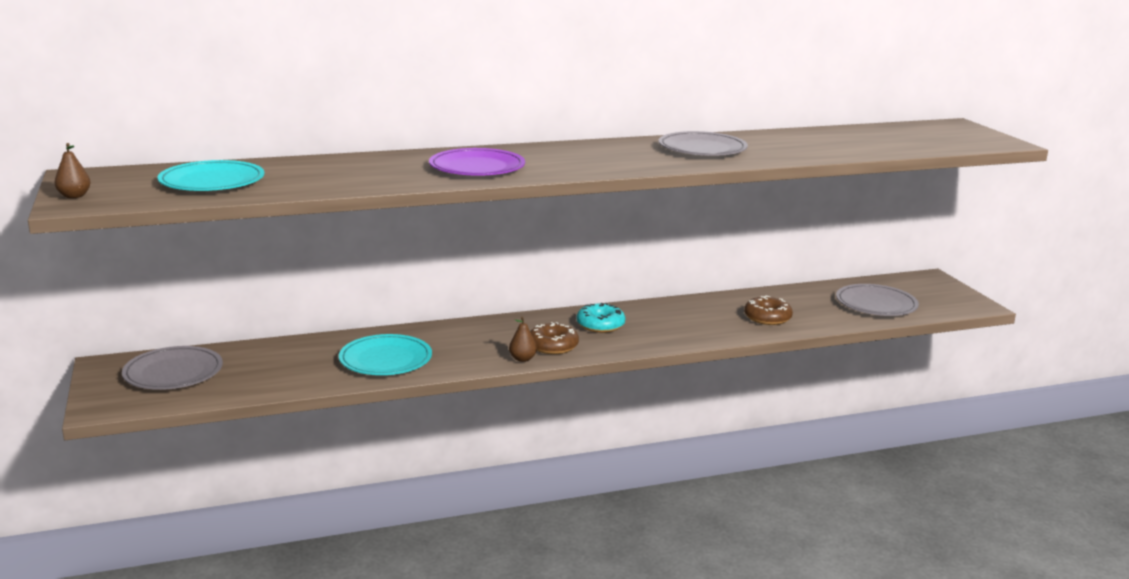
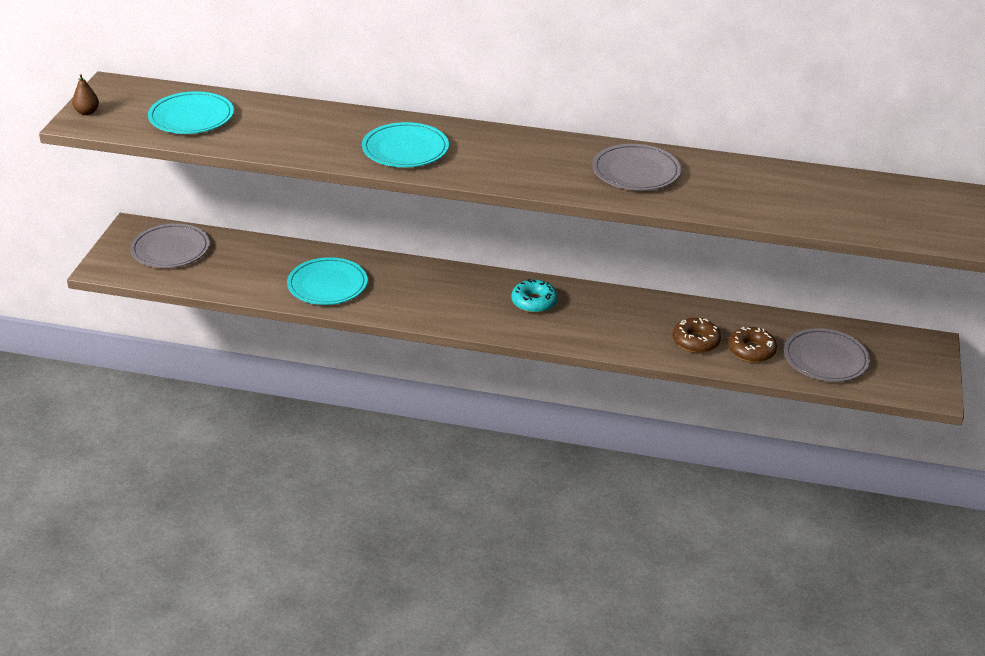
camera: 30 degrees right, 15 degrees up
(477, 167) = (405, 149): purple plate -> turquoise plate
(522, 359) = (432, 319): brown pear -> none
(553, 346) = (470, 313): brown donut -> brown donut (751, 350)

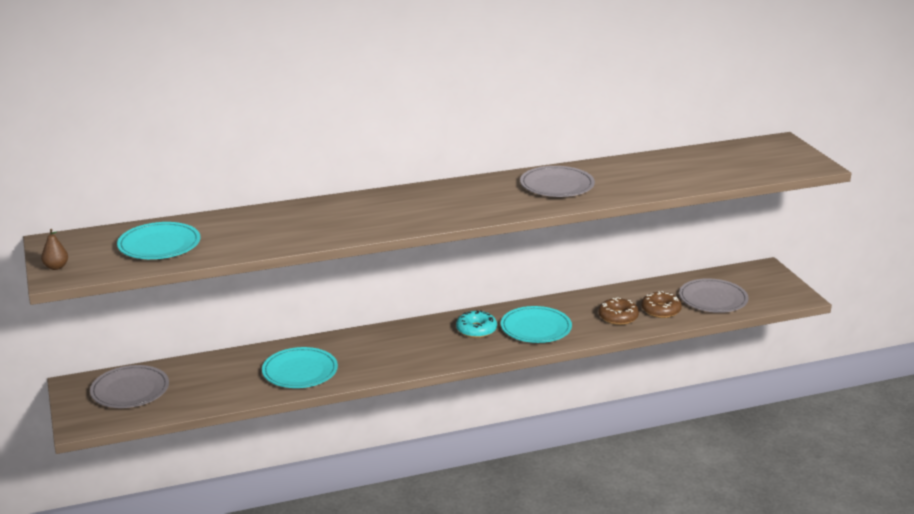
camera: 30 degrees left, 10 degrees down
(405, 149) = (370, 218): turquoise plate -> turquoise plate (536, 328)

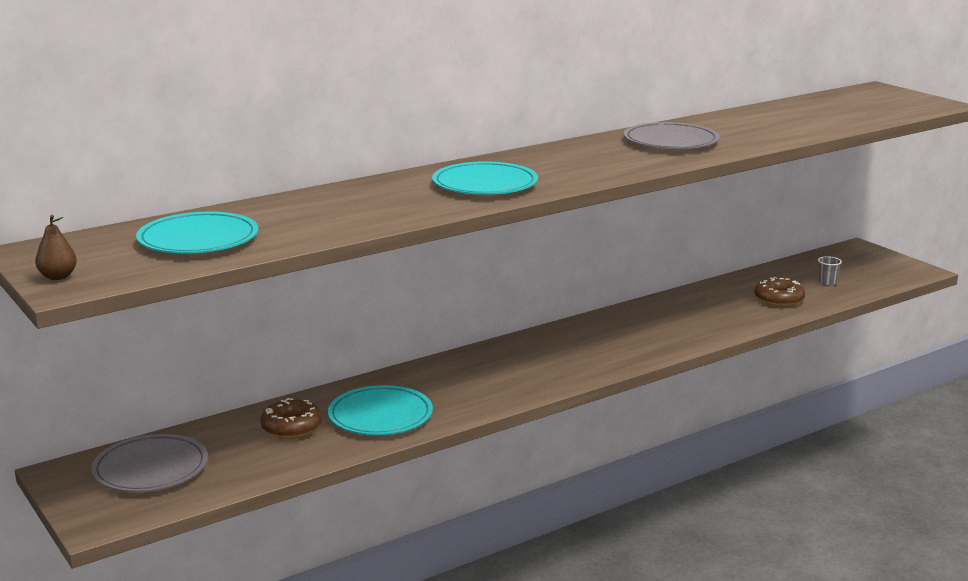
camera: 15 degrees left, 5 degrees down
(476, 330) = (577, 343): turquoise donut -> none
(536, 328) = (648, 333): turquoise plate -> turquoise plate (485, 184)
(618, 317) = (735, 311): brown donut -> brown donut (292, 427)
(713, 299) = (827, 282): grey plate -> grey cup

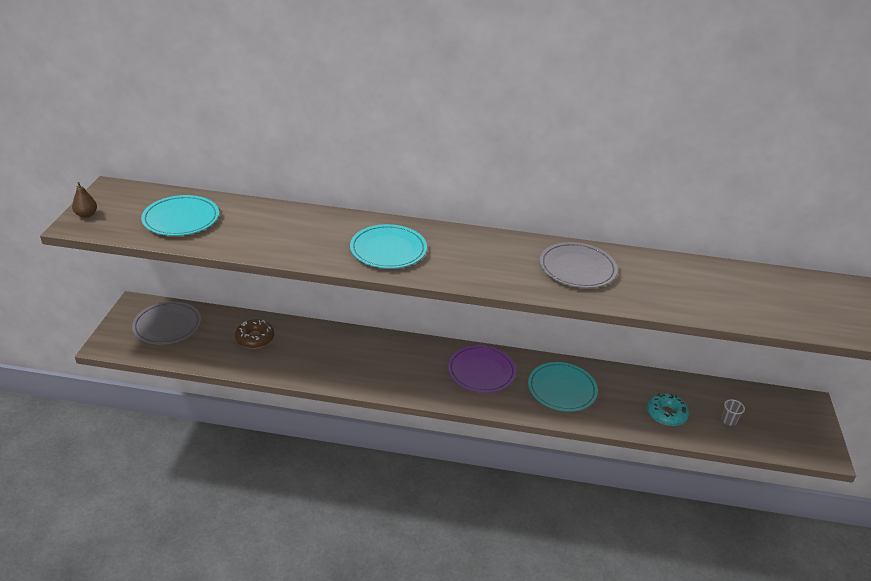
camera: 40 degrees right, 15 degrees up
(380, 415) = (302, 357): turquoise plate -> turquoise plate (562, 389)
(581, 343) = (481, 371): none -> purple plate
(778, 299) = (666, 414): brown donut -> turquoise donut

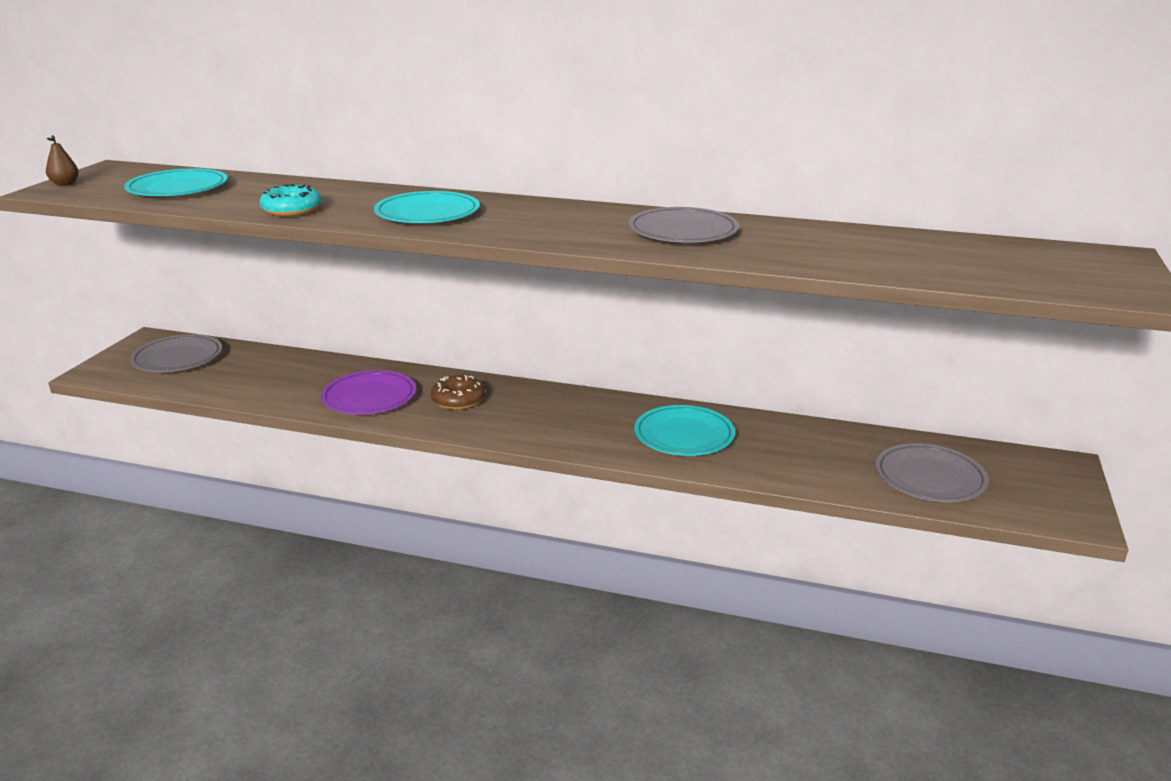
camera: 10 degrees right, 10 degrees down
(255, 338) = (282, 372): brown donut -> brown donut (458, 400)
(481, 371) = (574, 413): purple plate -> purple plate (369, 397)
(666, 414) = (833, 467): turquoise donut -> turquoise donut (292, 210)
(729, 420) = (930, 477): grey cup -> grey plate

